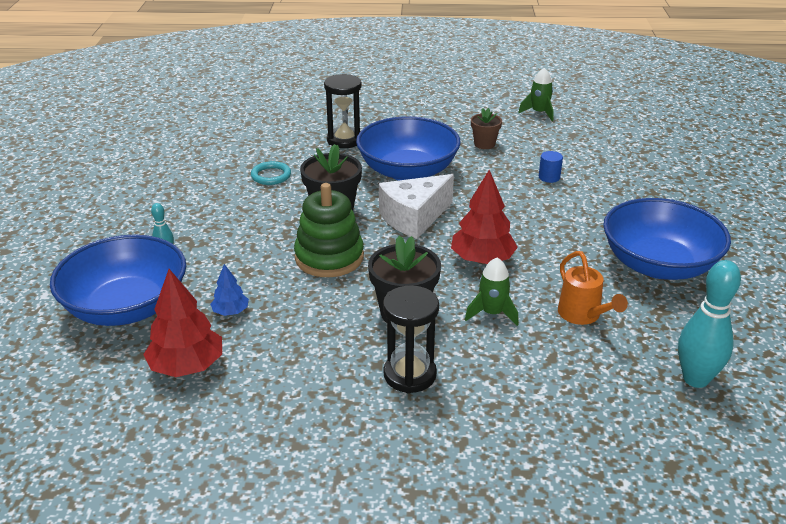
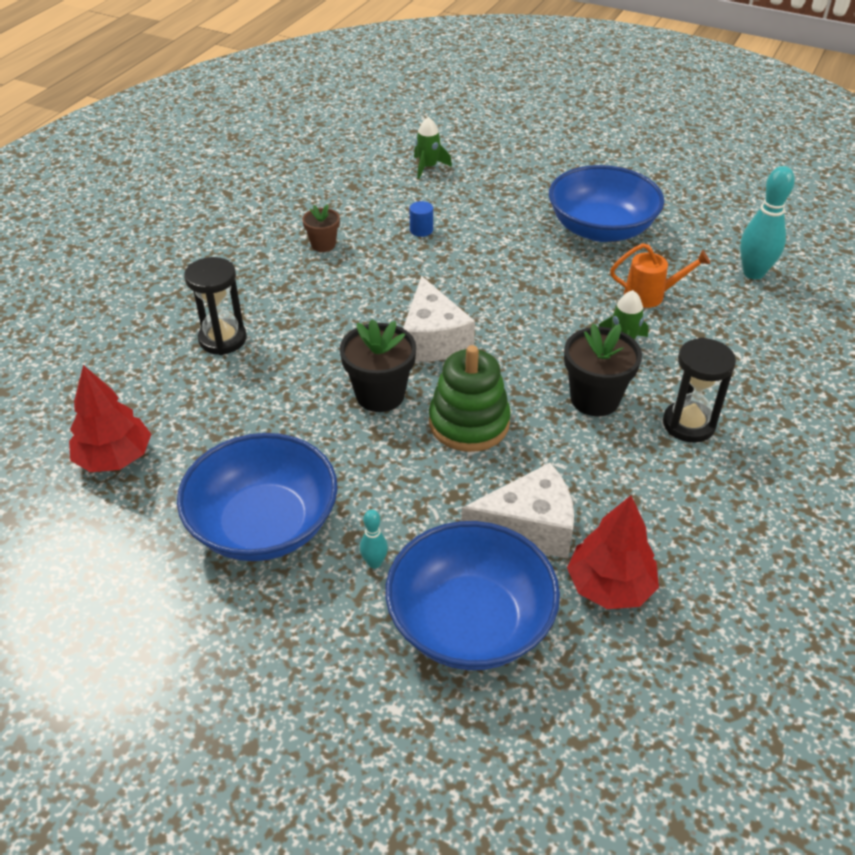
camera: 65 degrees left, 10 degrees up
(231, 312) = (528, 528): blue tree -> white cheese
(271, 176) = (257, 424): turquoise ring -> none
(408, 171) = (335, 314): blue bowl -> blue bowl (264, 524)
(482, 259) = (536, 321): red tree -> red tree (114, 458)
(539, 113) = (290, 188): green rocket -> green rocket (428, 167)

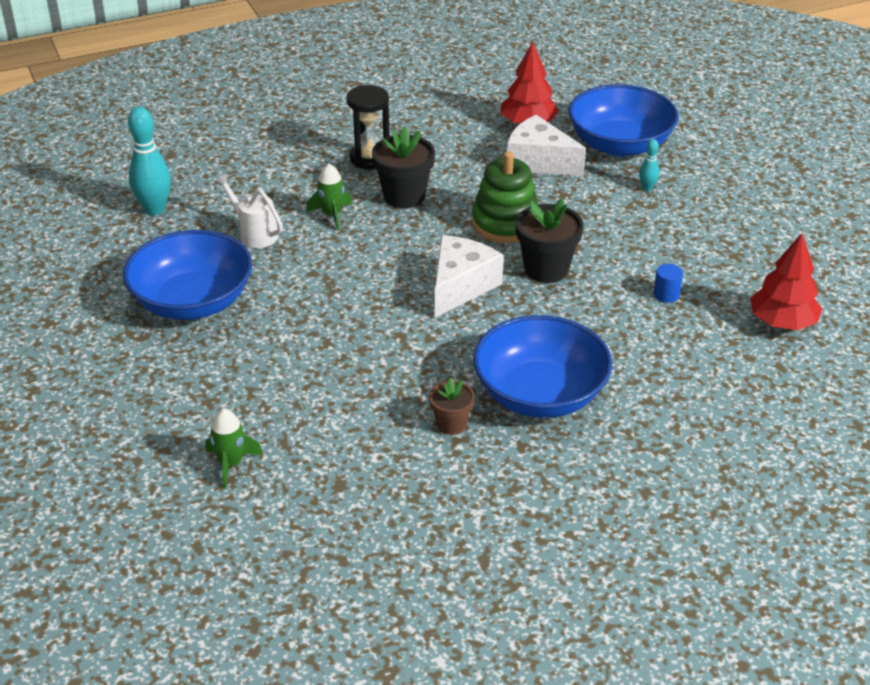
camera: 140 degrees left, 5 degrees down
(222, 339) = (631, 374): black hourglass -> none
(264, 524) = (700, 235): blue bowl -> blue bowl (540, 394)
(421, 230) = (342, 388): blue cylinder -> blue cylinder (666, 295)
(650, 295) = (254, 233): orange watering can -> white watering can

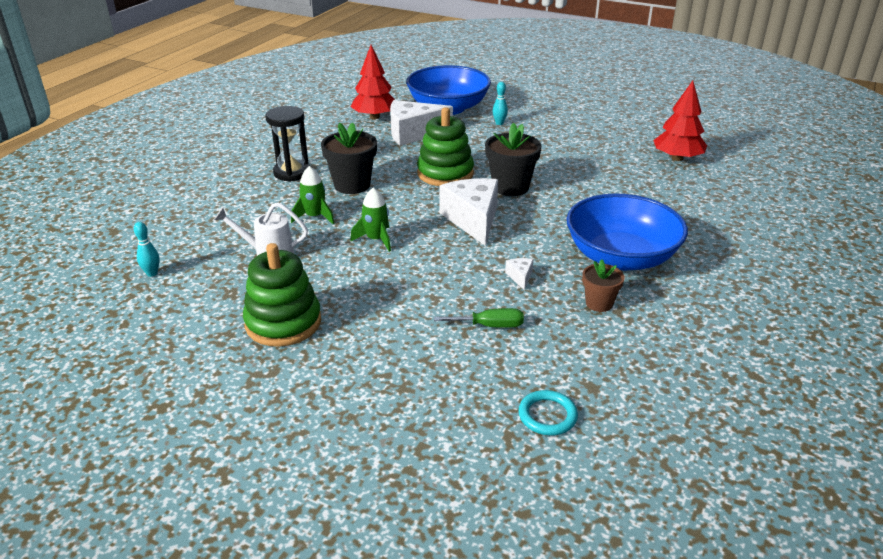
camera: 40 degrees left, 5 degrees down
(154, 209) = (152, 273): turquoise bowling pin -> turquoise bowling pin, size x0.50
(192, 302) = (283, 323): blue bowl -> green stacking toy
(231, 464) = (491, 422): green rocket -> green rocket (376, 239)
(275, 484) = (547, 415): none -> turquoise ring
(335, 391) = (490, 326): none -> green screwdriver
(421, 363) = (520, 277): none -> white cheese
(666, 295) = (598, 171): blue cylinder -> none

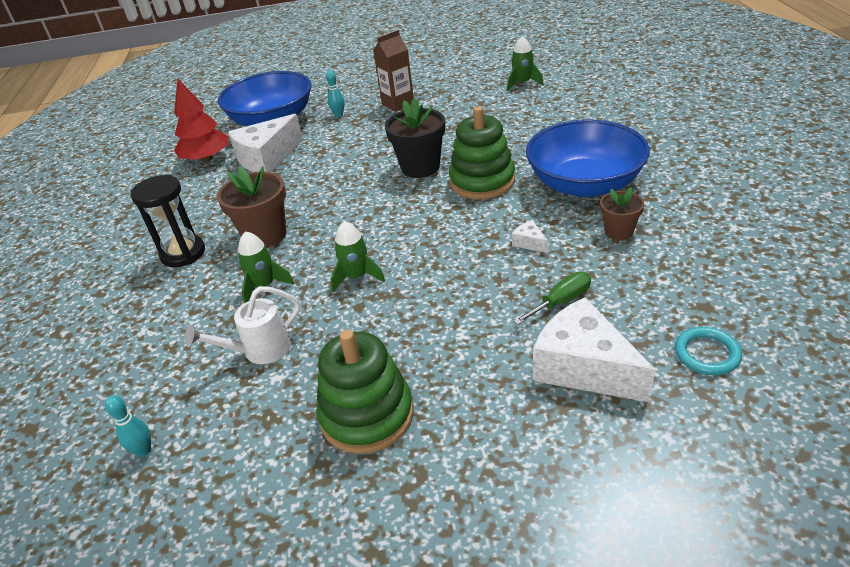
camera: 30 degrees left, 5 degrees up
(352, 185) = (265, 235): black flower pot -> brown flower pot
(445, 173) = (345, 182): green stacking toy -> green stacking toy (482, 181)
(473, 220) = (424, 212): white cheese -> white cheese (584, 367)
(554, 133) = (398, 104): none -> brown carton
(677, 158) = (522, 83): red tree -> green rocket

